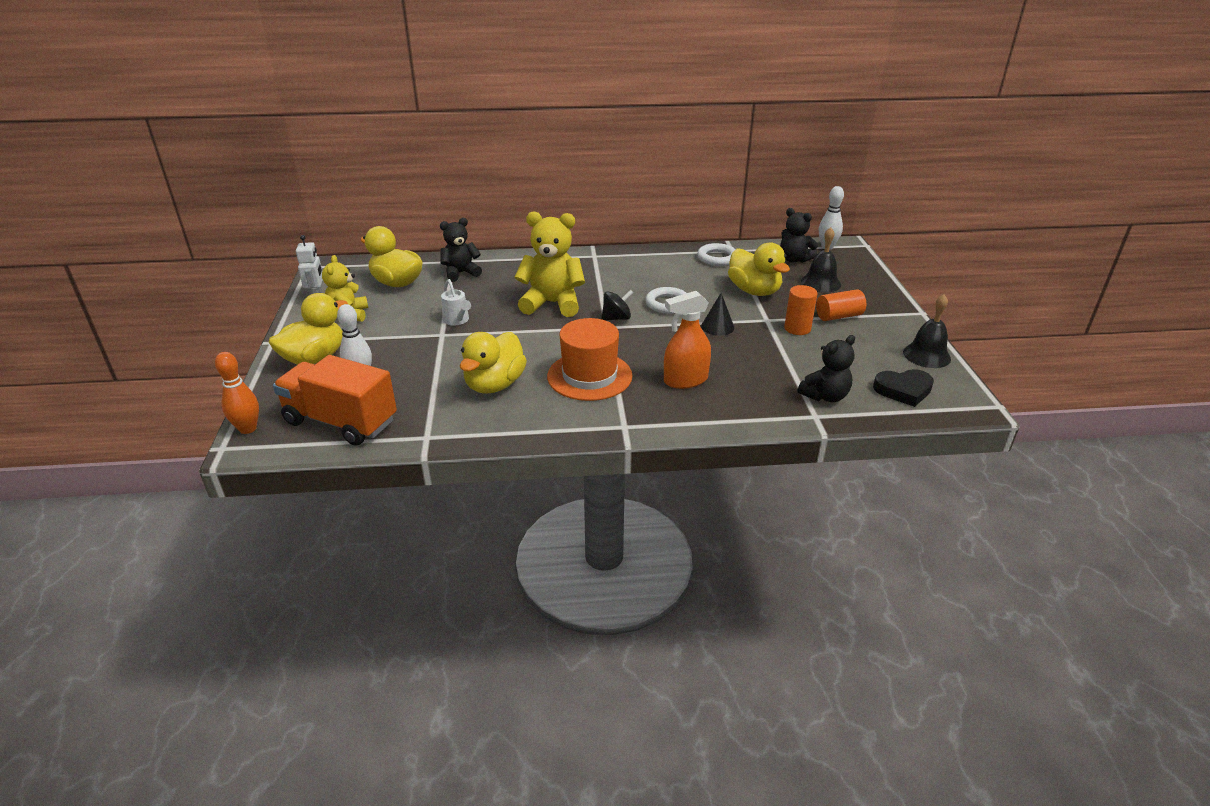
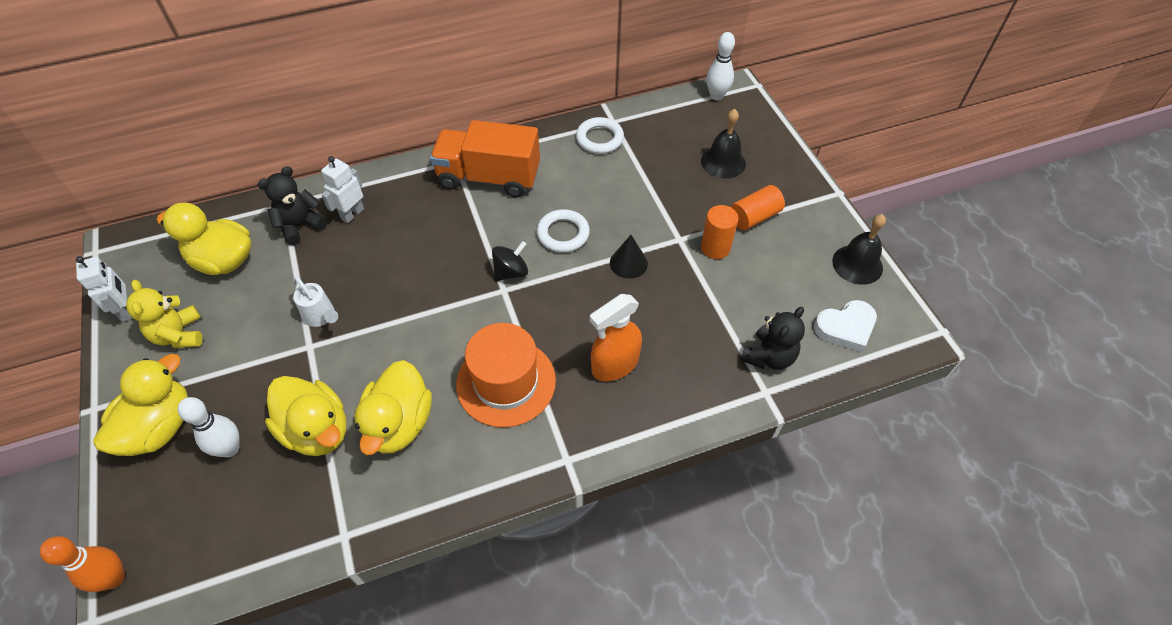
camera: 15 degrees left, 20 degrees up
(340, 422) = (230, 536): orange truck -> orange truck (489, 178)
(502, 272) = (352, 214): none -> white robot
(552, 303) = (428, 261): yellow teddy bear -> none
(754, 291) = (654, 191): yellow duck -> yellow duck (317, 430)
(794, 259) = (685, 125): black teddy bear -> none
(903, 390) = (845, 328): black heart -> white heart

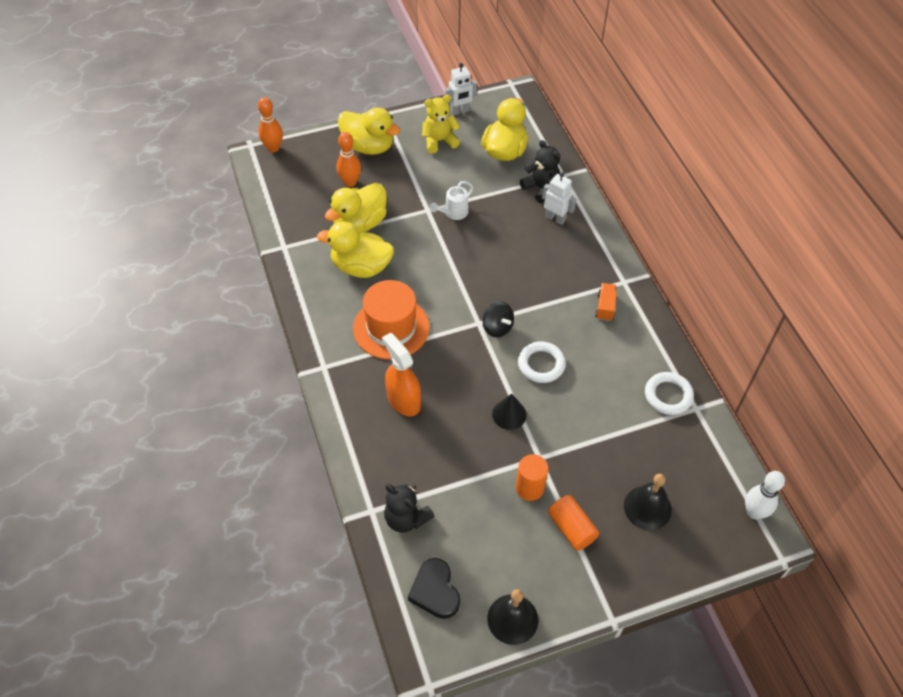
camera: 90 degrees right, 0 degrees up
(230, 449) = (350, 182): white bowling pin -> orange bowling pin
(489, 178) = (605, 307): orange truck -> orange truck, size x0.42
(845, 328) = (435, 591): white heart -> black heart

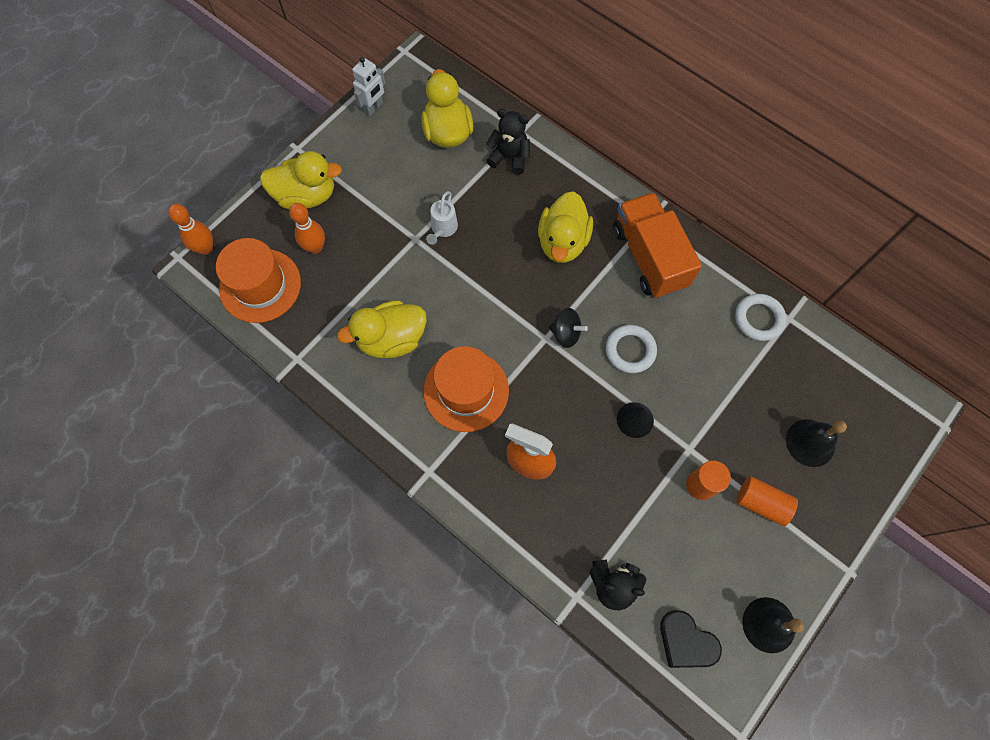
camera: 30 degrees left, 15 degrees up
(293, 188) = (260, 285): none -> orange hat
(360, 223) = (357, 290): yellow duck -> yellow duck (562, 242)
(439, 141) = (375, 153): yellow teddy bear -> none
(555, 218) = (544, 184): white robot -> none
(605, 307) = (649, 257): orange truck -> orange truck, size x2.39
(754, 512) = (896, 394): white bowling pin -> none

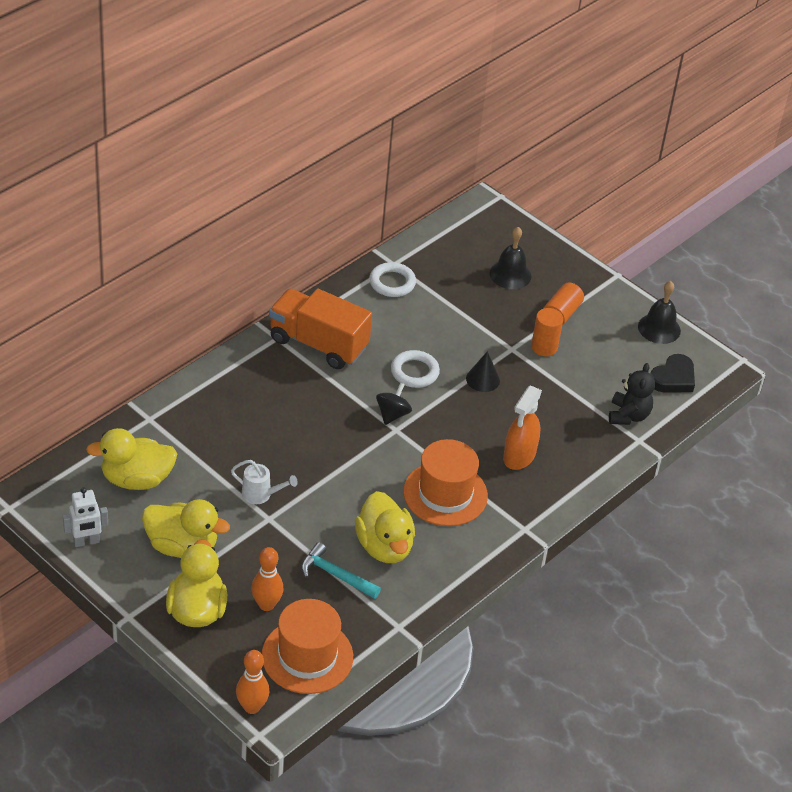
camera: 90 degrees left, 25 degrees down
(353, 300) = (336, 575): none -> turquoise hammer
(373, 107) = (86, 542): white robot -> white robot turned 120 degrees clockwise
(509, 157) = (181, 431): black teddy bear -> none
(562, 242) = (291, 403): yellow duck -> yellow duck (182, 546)
(649, 257) = (318, 344): orange truck -> orange truck turned 45 degrees clockwise

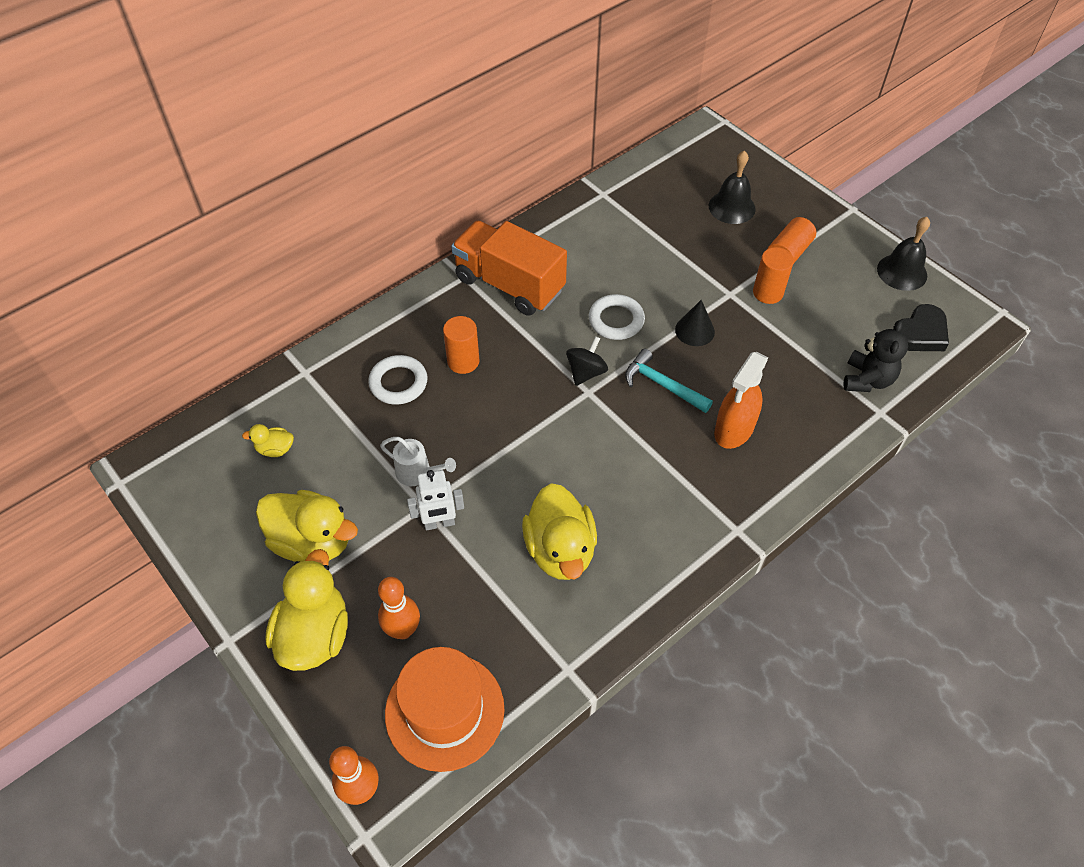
camera: 10 degrees right, 10 degrees up
(86, 542) = (199, 532): white robot -> white robot (439, 523)
(136, 479) = (275, 449): yellow duck -> yellow duck, size x0.47
(286, 407) = (463, 361): none -> orange cylinder
(336, 575) = (495, 589): turquoise hammer -> turquoise hammer (662, 385)
(392, 283) = (599, 215): white ring -> white ring (398, 383)
(445, 494) = (641, 478): orange hat -> none

